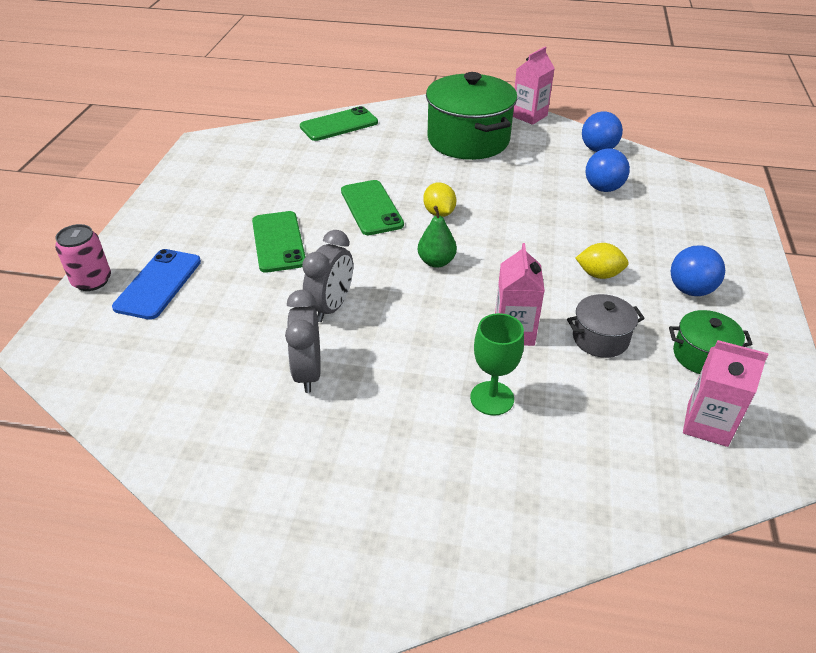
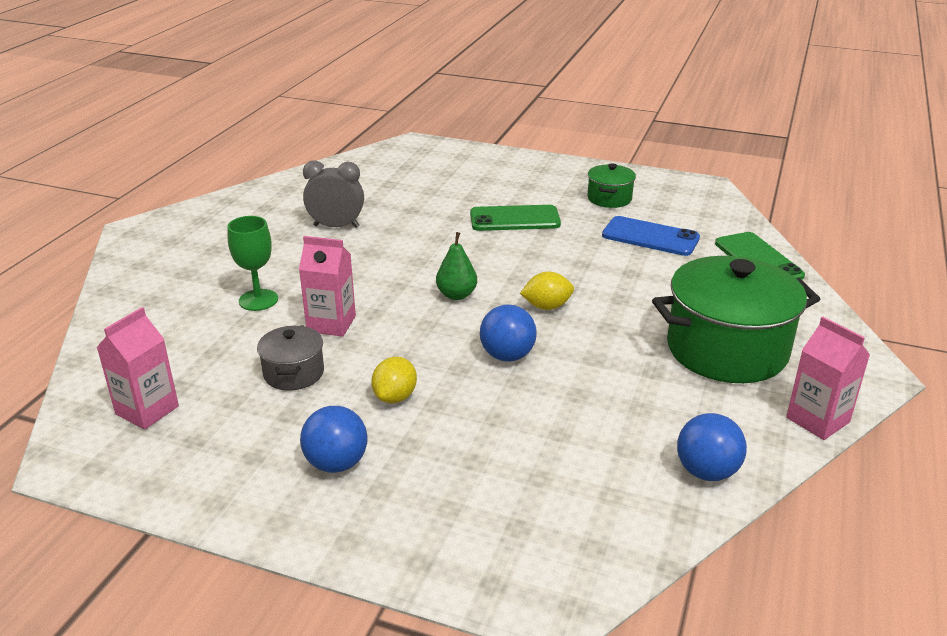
camera: 100 degrees right, 10 degrees down
(92, 281) = (483, 152): pink can -> none
(158, 284) = (470, 173): blue phone -> blue phone (650, 237)
(331, 307) = (410, 239): grey clock -> none
(371, 208) = (564, 267): green phone -> none
(603, 188) = (586, 448): blue ball -> blue ball (507, 356)
(702, 356) = (230, 436): green pot -> green pot (609, 198)

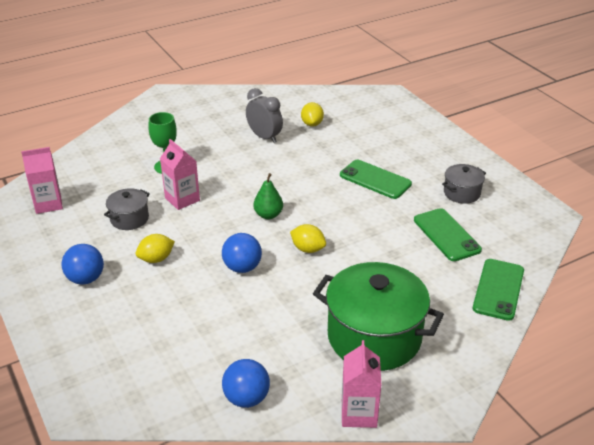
camera: 40 degrees right, 5 degrees up
(371, 195) = (312, 124): none -> yellow lemon
(609, 198) = (462, 193): green pot -> grey pot
(650, 237) = (446, 235): blue phone -> green phone

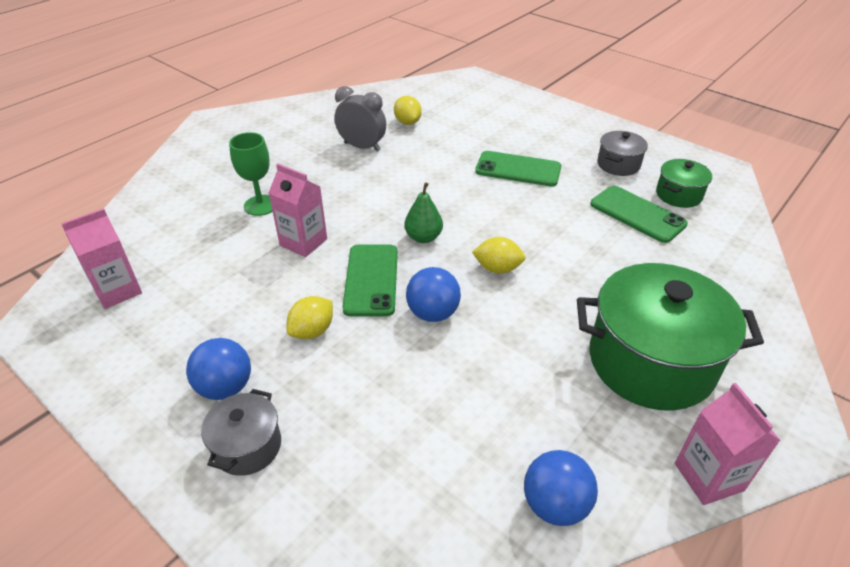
camera: 20 degrees left, 5 degrees up
(129, 219) = (246, 284): grey pot -> grey pot (247, 446)
(494, 228) = (678, 195): none -> green pot
(498, 289) = (737, 263): green phone -> green phone (371, 280)

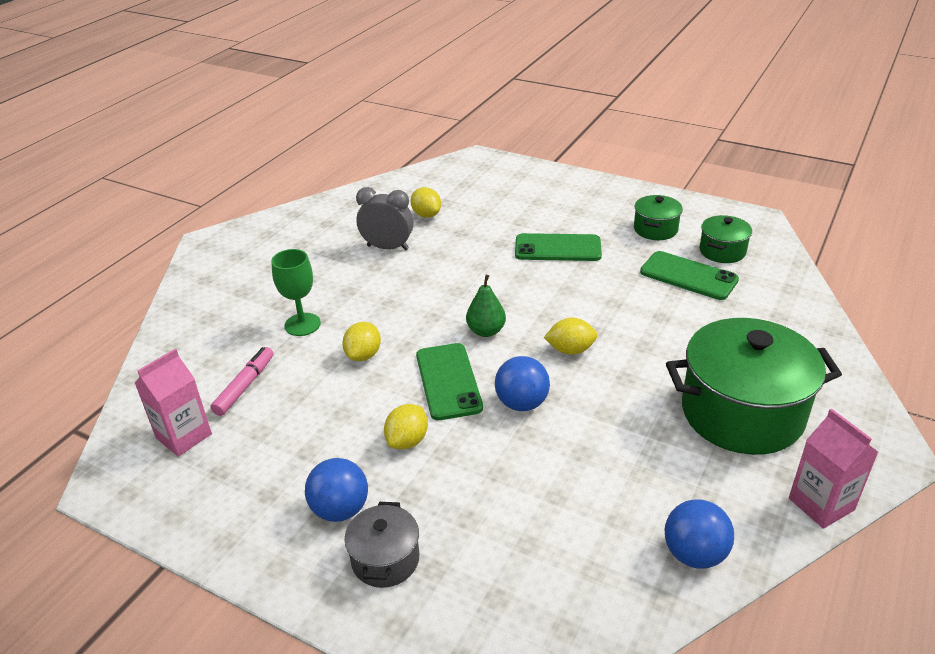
camera: 10 degrees left, 5 degrees down
(188, 254) = (245, 386): none -> pink marker
(303, 242) = (363, 355): pink carton -> yellow lemon
(618, 165) = (655, 229): grey pot -> green pot

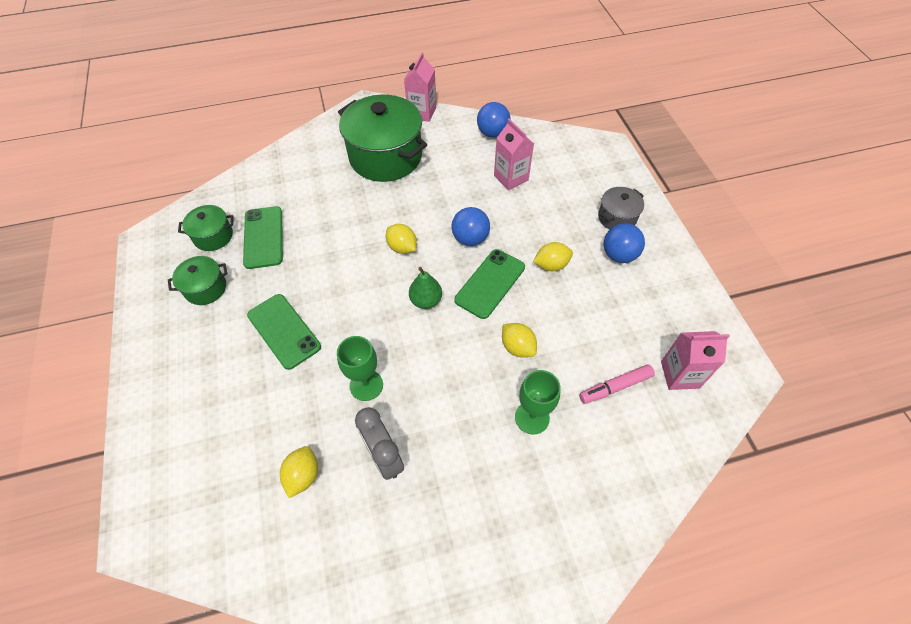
camera: 135 degrees left, 20 degrees up
(363, 355) = (517, 347): yellow lemon -> yellow lemon turned 75 degrees clockwise
(452, 264) = (366, 385): none -> green goblet
(577, 505) = (511, 178): none -> pink carton

